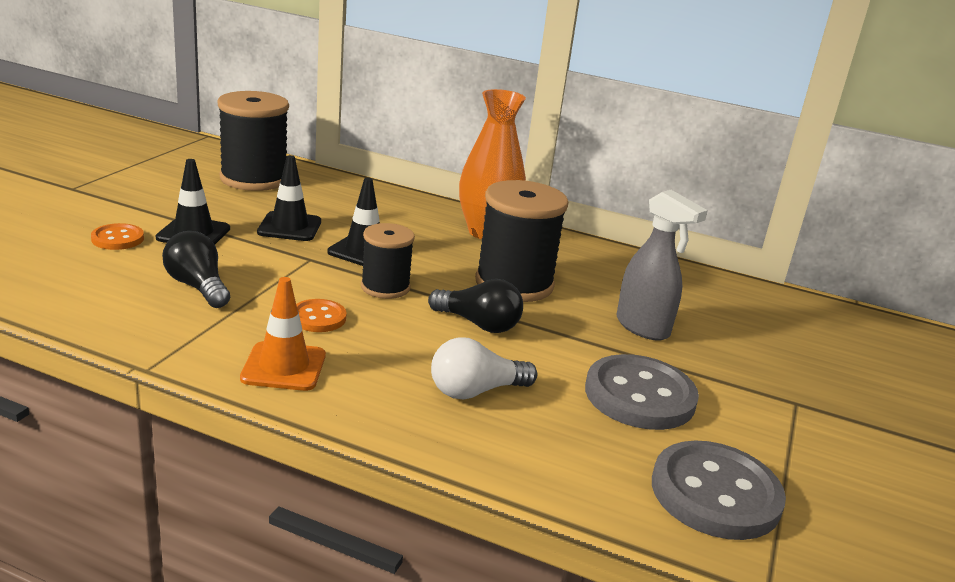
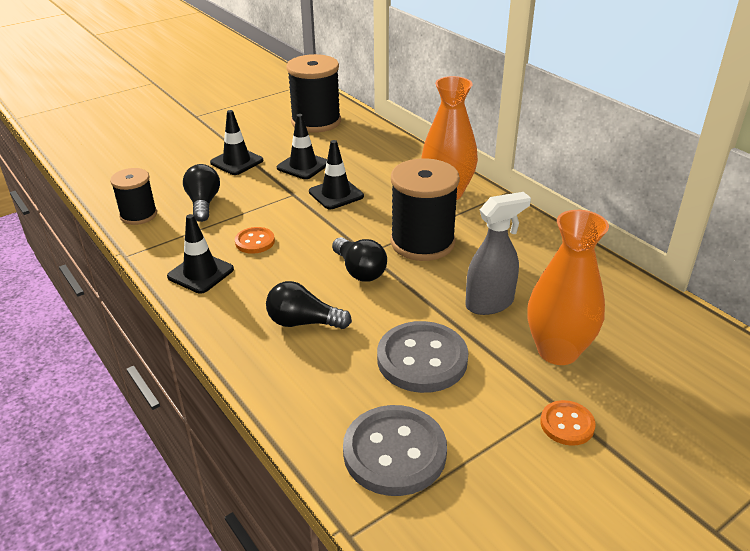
camera: 35 degrees right, 10 degrees up
(117, 239) = (189, 159): orange button -> orange button (567, 424)
(284, 367) = (200, 273): orange traffic cone -> black traffic cone
(385, 287) = (322, 227): black spool -> black spool (138, 215)
(475, 391) = (303, 322): white light bulb -> black light bulb
(643, 328) = (490, 303): grey spray bottle -> grey spray bottle turned 105 degrees counterclockwise
(747, 356) = (557, 351): none -> orange vase

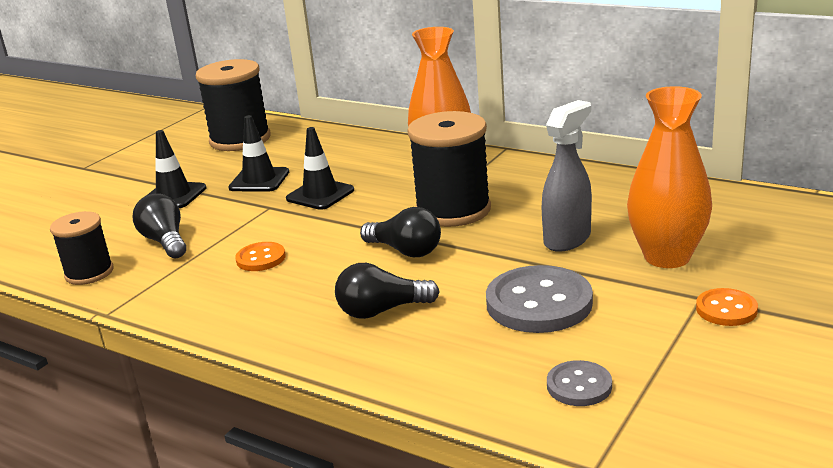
camera: 20 degrees left, 10 degrees down
(200, 273) = (219, 303): black traffic cone -> none
(394, 452) = (579, 386): grey button -> grey button, size x0.53

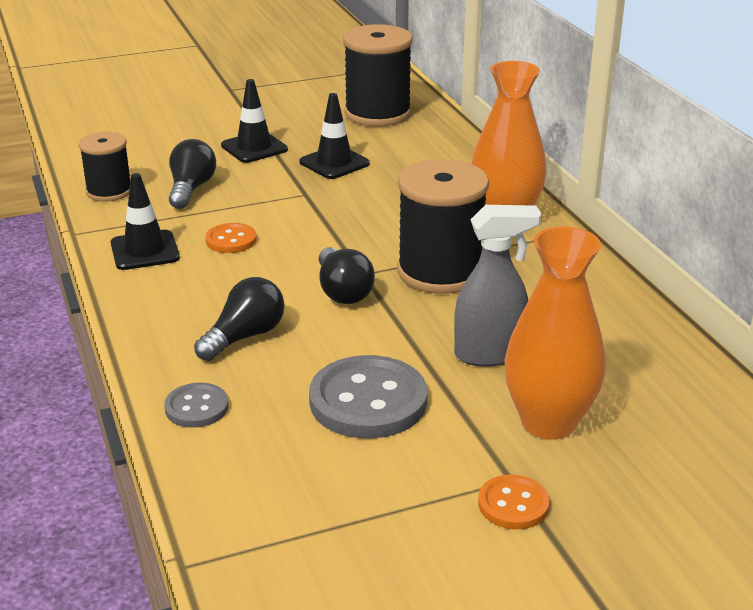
camera: 35 degrees right, 5 degrees up
(320, 194) = (359, 201): black traffic cone -> black traffic cone (145, 251)
(382, 310) = (244, 337): black light bulb -> black light bulb turned 105 degrees clockwise
(579, 386) = (281, 492): grey button -> grey button (196, 407)

